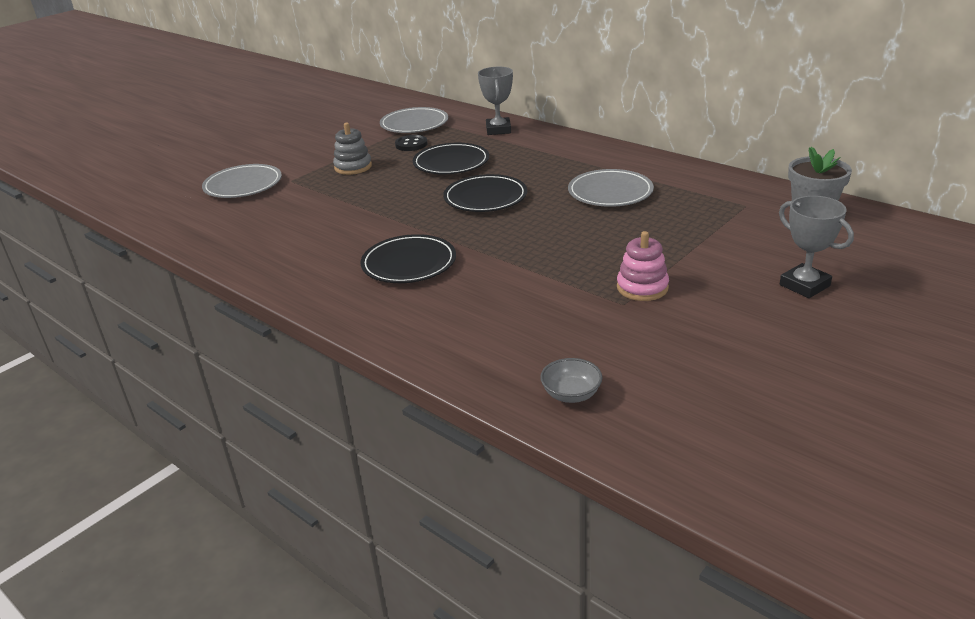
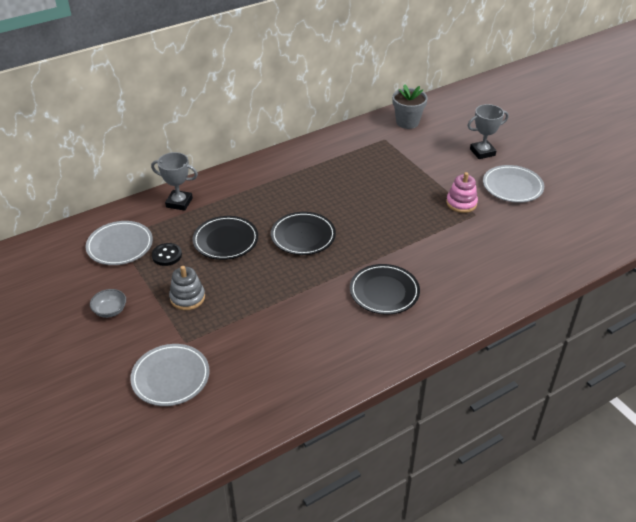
camera: 75 degrees left, 10 degrees up
(571, 394) = (556, 255): grey bowl -> grey bowl (110, 310)
(610, 192) = (333, 181): grey plate -> grey plate (512, 186)

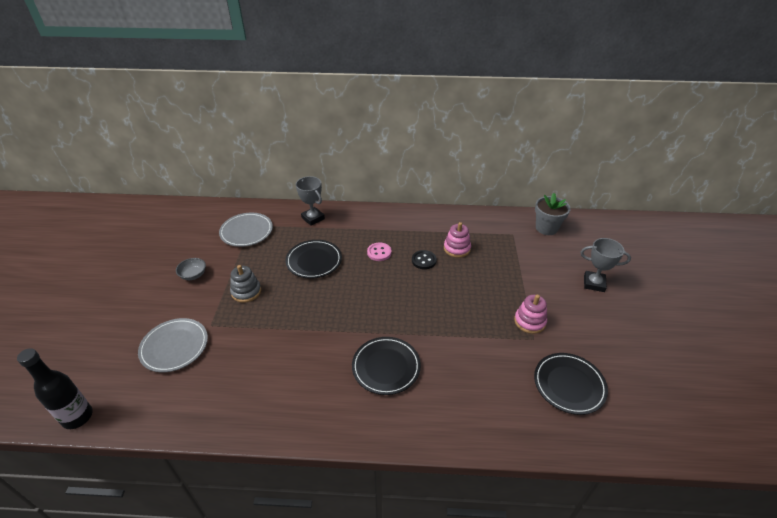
camera: 35 degrees right, 0 degrees up
(144, 480) = (77, 417): none -> black bottle
(167, 255) = (266, 253): black button -> black button (424, 260)
(281, 205) = (379, 252): none -> pink button
(303, 236) = (370, 285): black plate -> black plate (569, 385)
(348, 171) = (457, 248): none -> pink stacking toy
(512, 186) = (595, 329): grey plate -> none

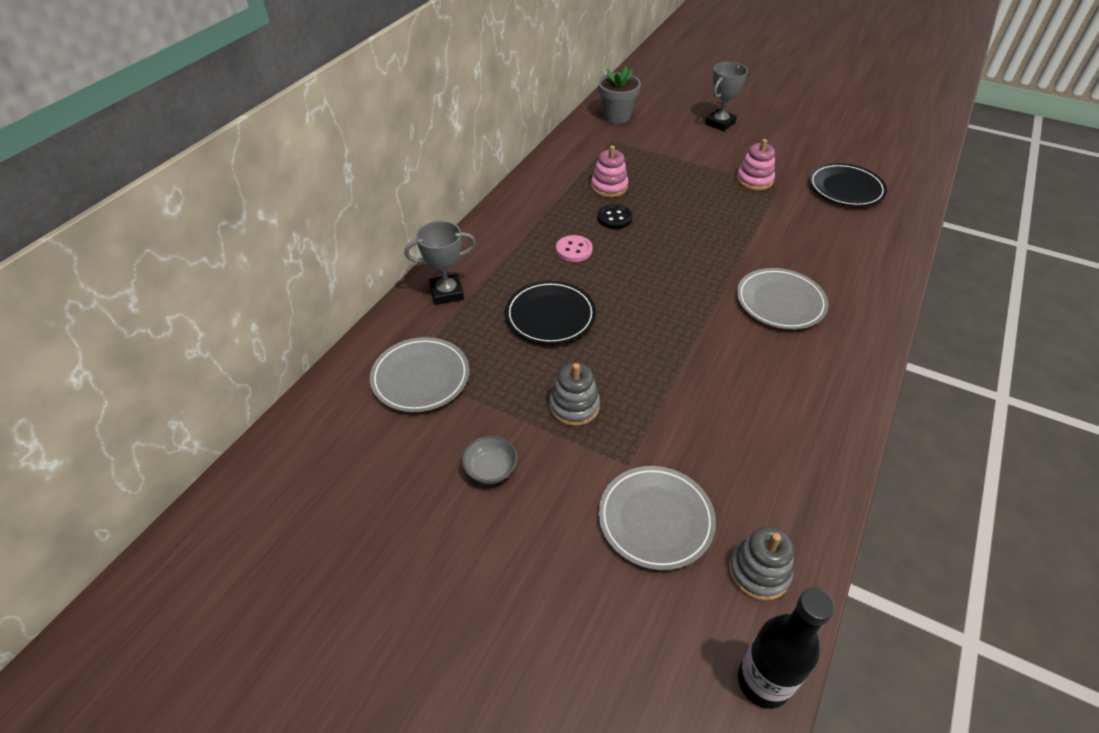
camera: 65 degrees left, 5 degrees up
(146, 401) = (758, 572): none -> grey stacking toy
(386, 367) = (780, 302): black plate -> grey plate

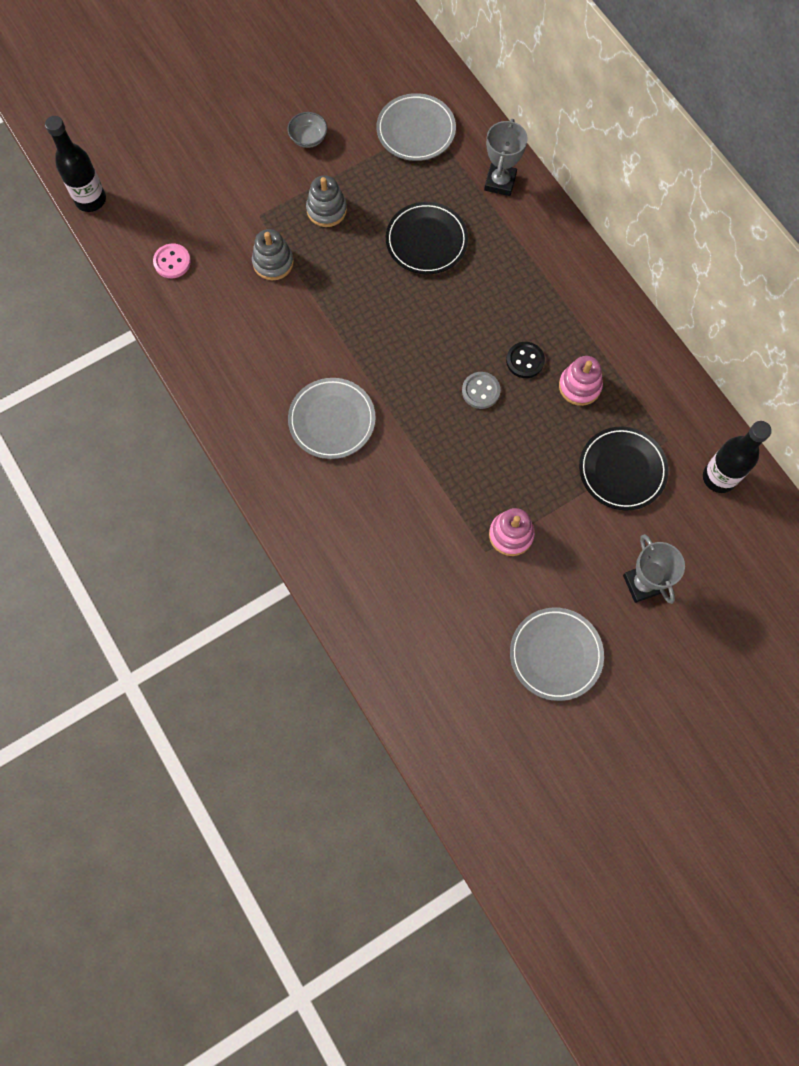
camera: 120 degrees right, 25 degrees up
(574, 250) = (498, 301): pink button -> pink button (172, 262)
(616, 116) = (719, 477): grey flower pot -> black bottle
(655, 519) = (211, 207): grey plate -> grey plate (555, 654)
(663, 231) = (481, 391): none -> grey button
(758, 572) = (142, 239): grey stacking toy -> grey stacking toy (273, 262)
(845, 188) = (443, 616): black plate -> black plate (622, 470)

